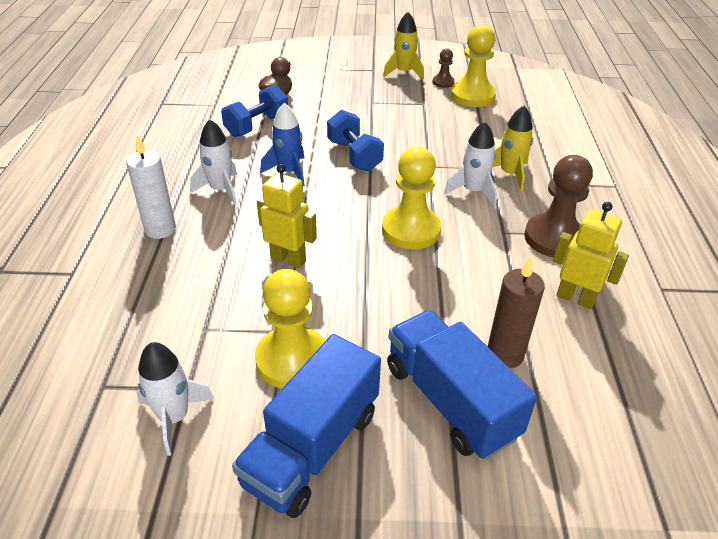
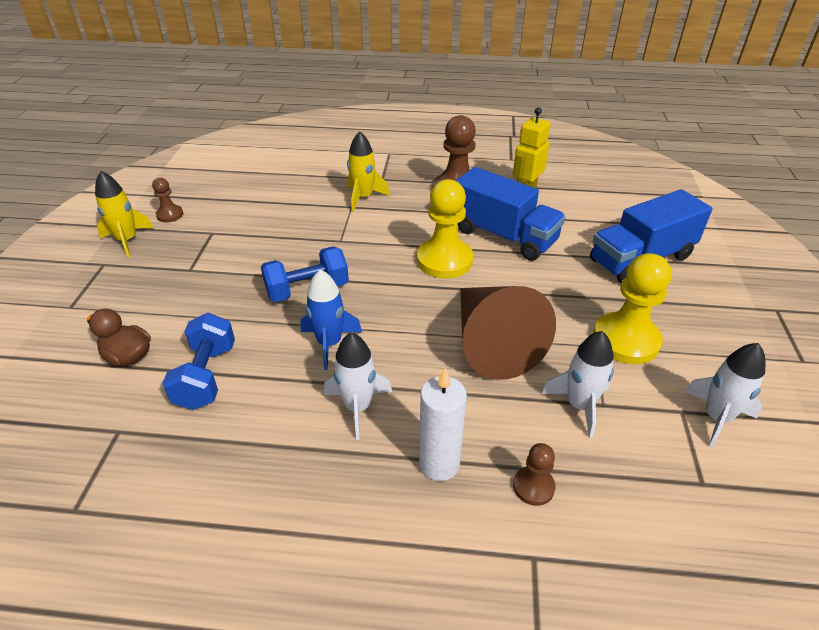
camera: 85 degrees left, 0 degrees up
(128, 277) = (533, 487): none -> brown pawn
(257, 126) = (206, 376): blue dumbbell -> blue dumbbell turned 45 degrees clockwise
(288, 259) = (492, 343): yellow robot -> brown cone
(312, 447) = (710, 329): blue truck -> blue truck (504, 236)
(472, 96) = (211, 199): yellow pawn -> none
(473, 191) = (387, 220): white rocket -> white rocket (579, 405)
(505, 354) = (589, 230): brown candle -> none

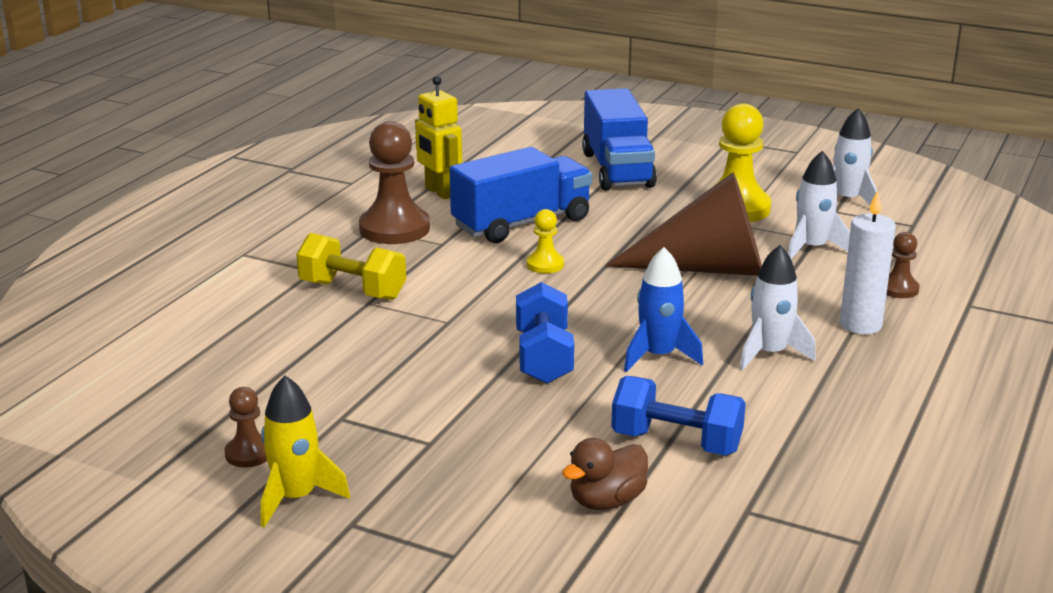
camera: 70 degrees left, 15 degrees down
(363, 197) = (352, 290): yellow rocket -> yellow dumbbell
(444, 260) = (545, 265): yellow pawn -> yellow pawn, size x0.51

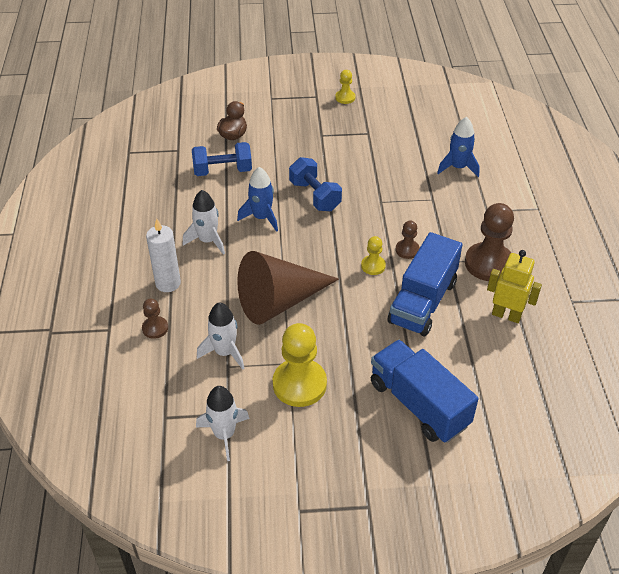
camera: 150 degrees right, 20 degrees up
(249, 453) = (383, 107): brown pawn -> brown pawn (407, 250)
(271, 325) = (458, 167): none -> blue rocket
(296, 498) = (345, 97): yellow rocket -> yellow pawn
(352, 290) = (449, 204): yellow dumbbell -> none

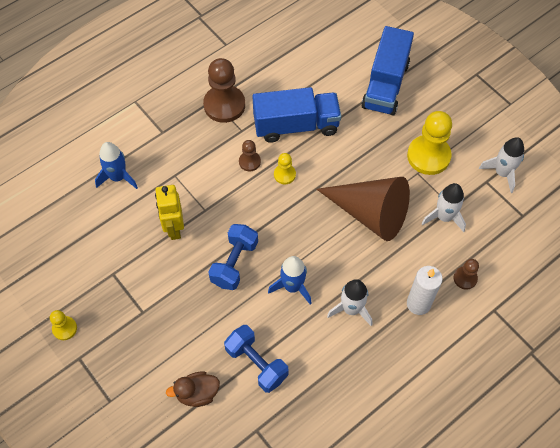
camera: 125 degrees left, 15 degrees up
(506, 315) = (269, 74): yellow robot -> yellow robot (174, 228)

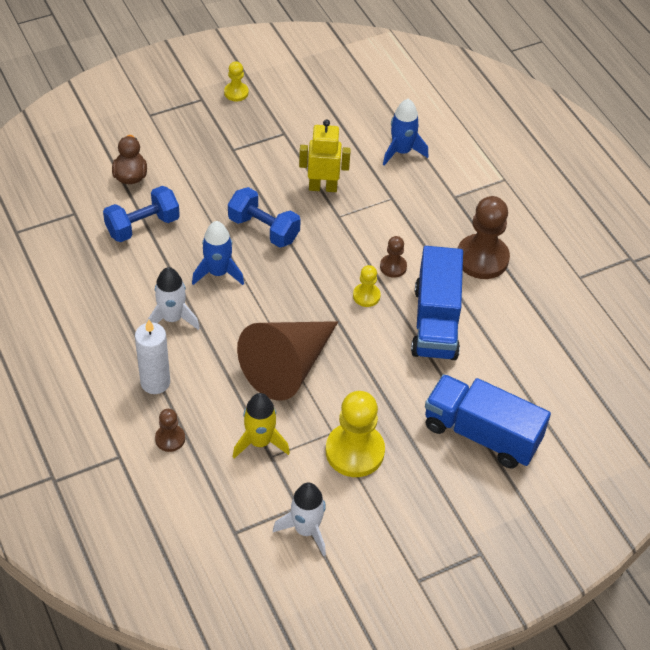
camera: 100 degrees right, 10 degrees down
(444, 217) = (260, 442): white rocket -> yellow rocket

